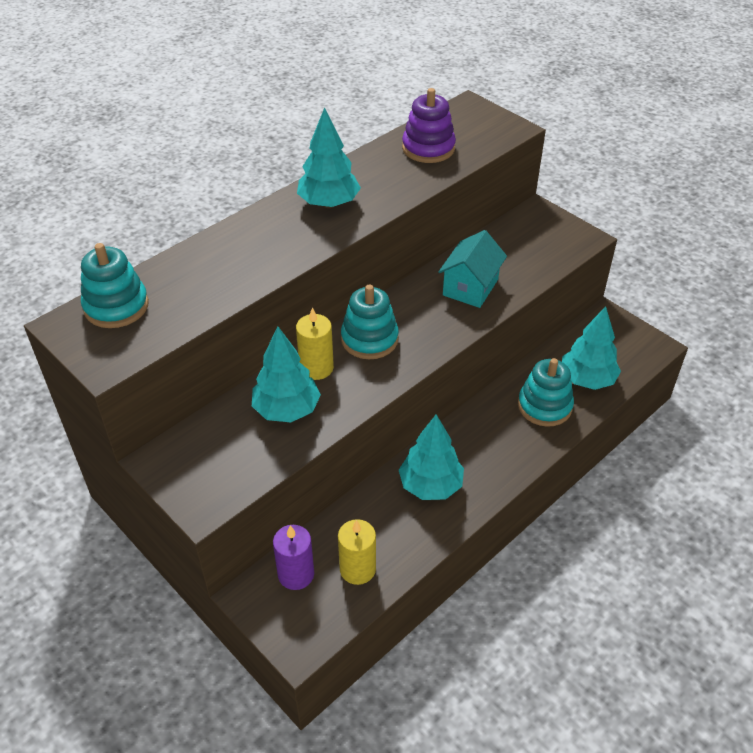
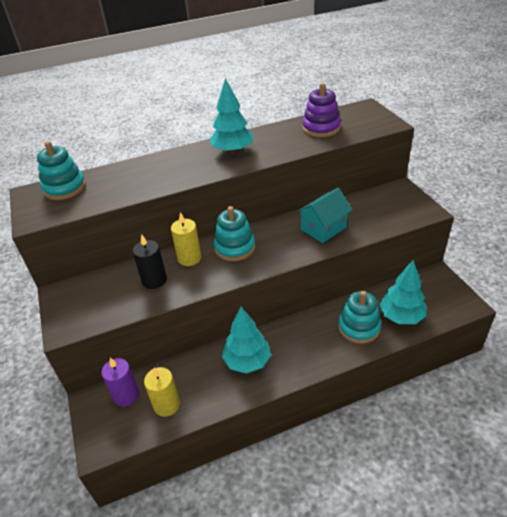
camera: 25 degrees right, 5 degrees down
(287, 410) = (154, 280): turquoise tree -> black candle

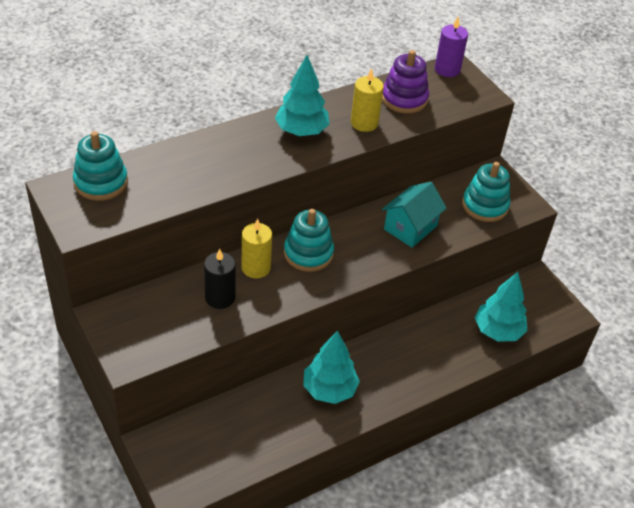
camera: 15 degrees left, 5 degrees up
(126, 395) = (194, 434): purple candle -> purple candle (447, 69)
(166, 405) = (245, 443): yellow candle -> yellow candle (364, 123)
(359, 327) = (451, 345): turquoise stacking toy -> turquoise stacking toy (485, 206)

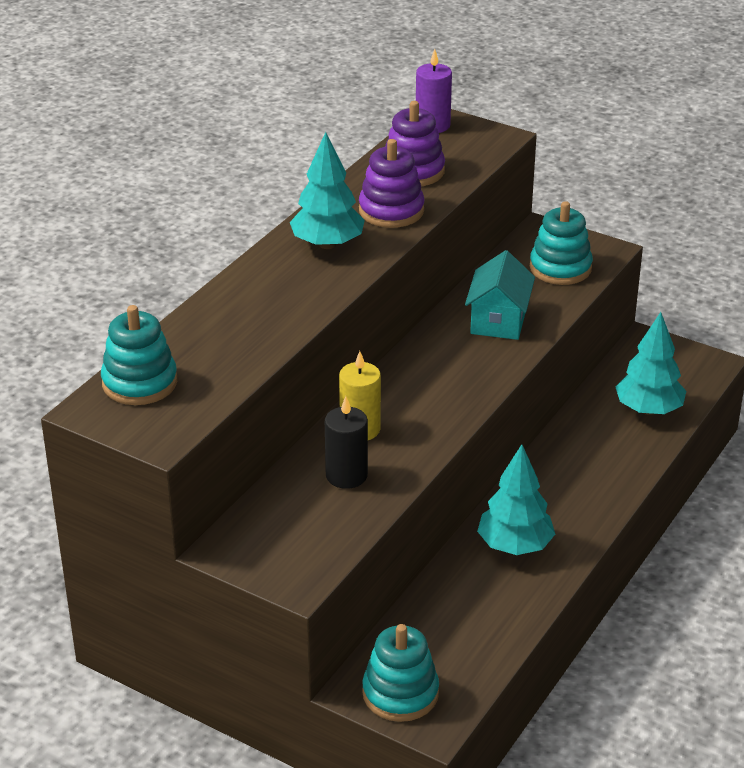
camera: 25 degrees left, 10 degrees down
(308, 253) = (407, 391): turquoise stacking toy -> turquoise stacking toy (400, 693)
(364, 123) = (391, 211): yellow candle -> purple stacking toy

